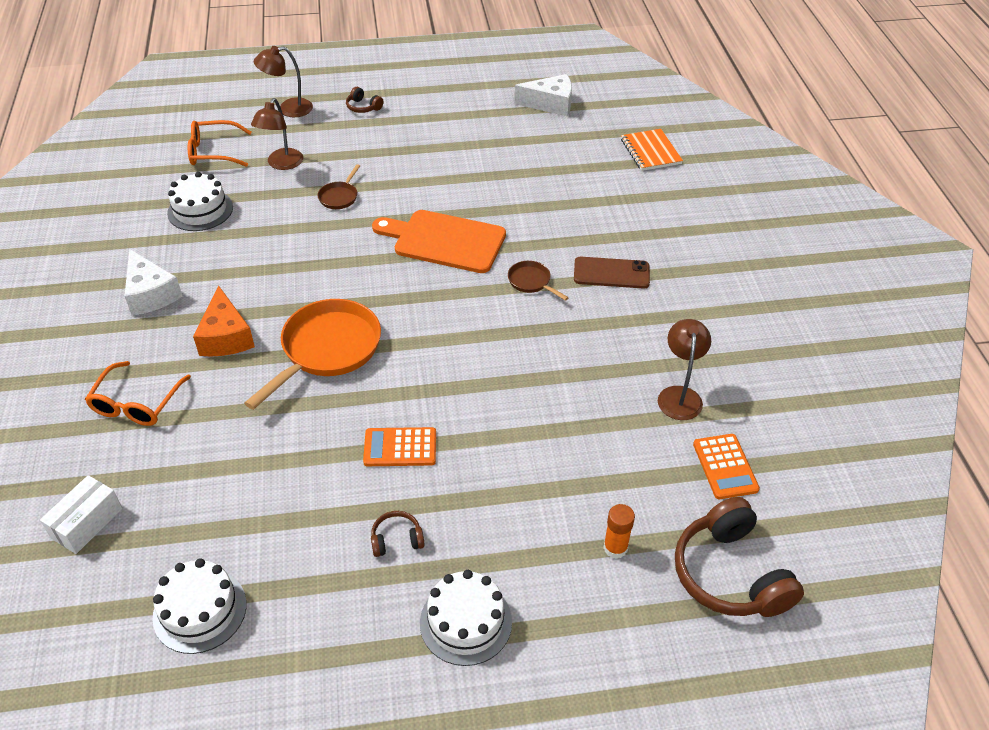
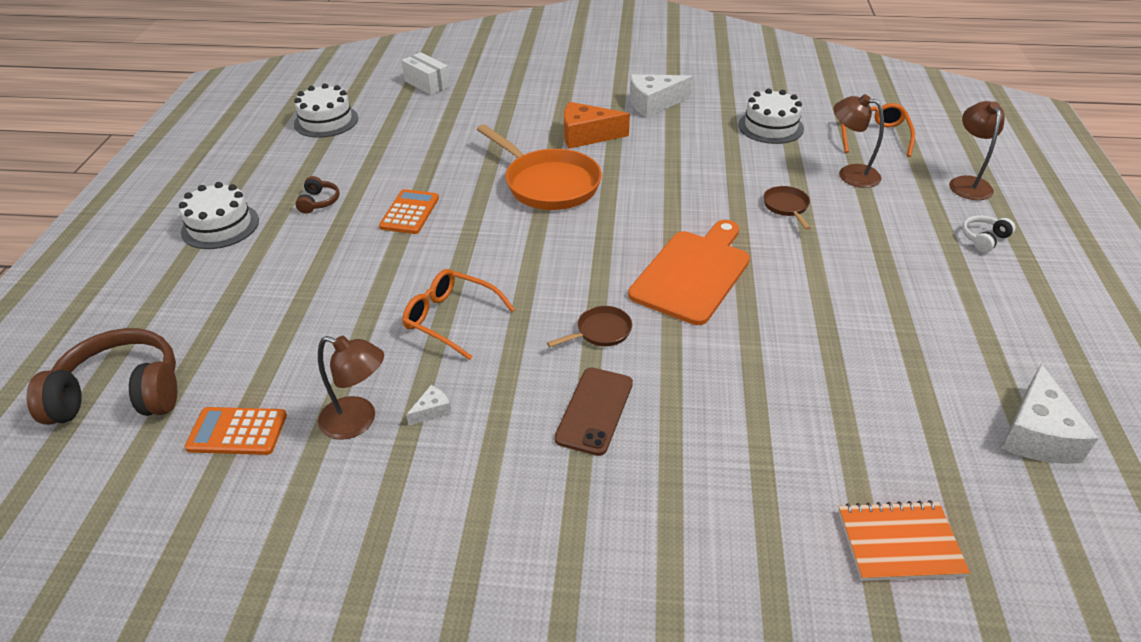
camera: 105 degrees right, 5 degrees down
(137, 403) = (528, 99): orange glasses -> orange glasses (451, 319)
(339, 197) = (786, 207): brown pan -> brown pan turned 45 degrees clockwise
(363, 107) = (984, 239): brown headphones -> white headphones
(615, 548) = (213, 321): orange glue stick -> none
(650, 356) = (432, 411): none -> white cheese

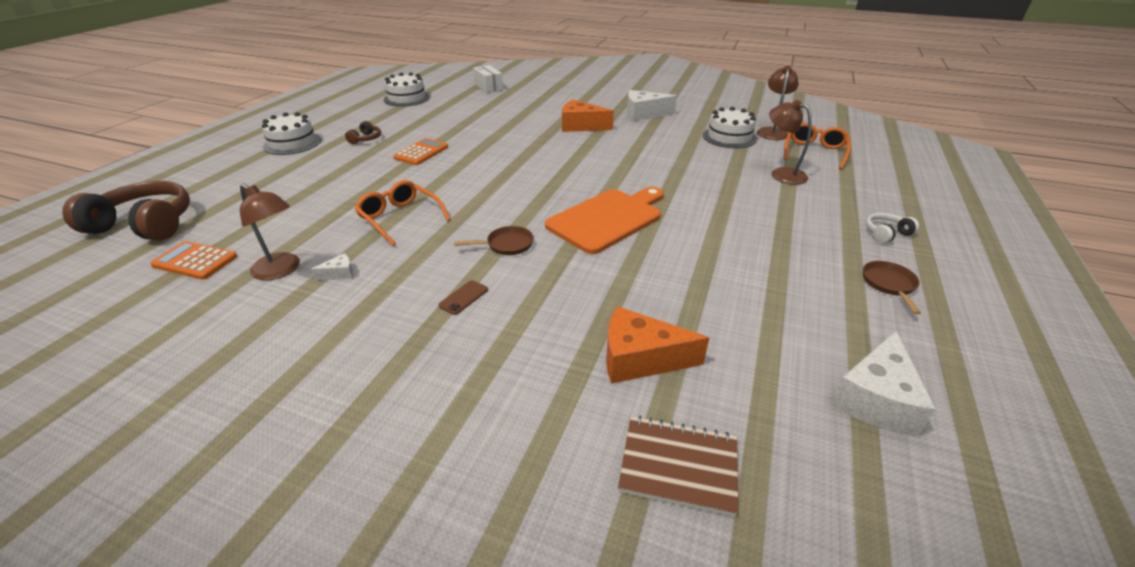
camera: 15 degrees right, 5 degrees down
(548, 184) = (532, 149): orange pan -> none
(594, 411) = (463, 297): brown phone -> brown phone, size x0.54
(786, 207) = (714, 187): brown pan -> brown pan (889, 284)
(813, 442) = (640, 359): none -> orange cheese
(899, 543) = (678, 466): orange notebook -> brown notebook
(967, 183) = (888, 193): brown lamp -> brown lamp (772, 131)

